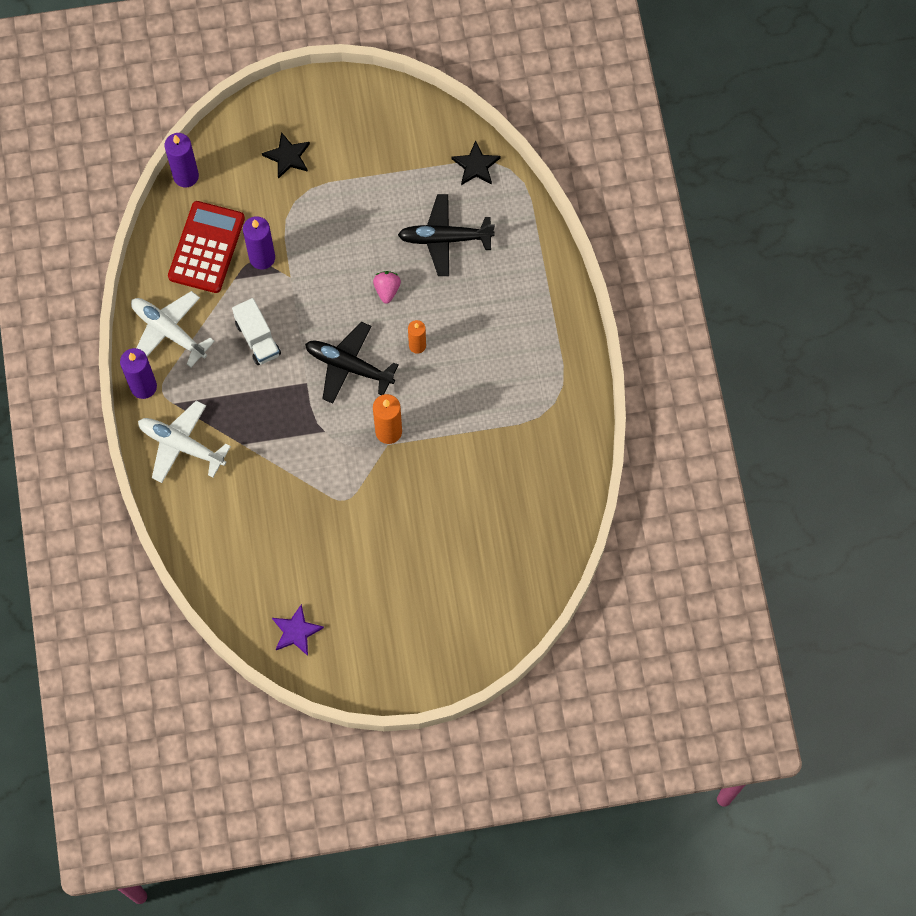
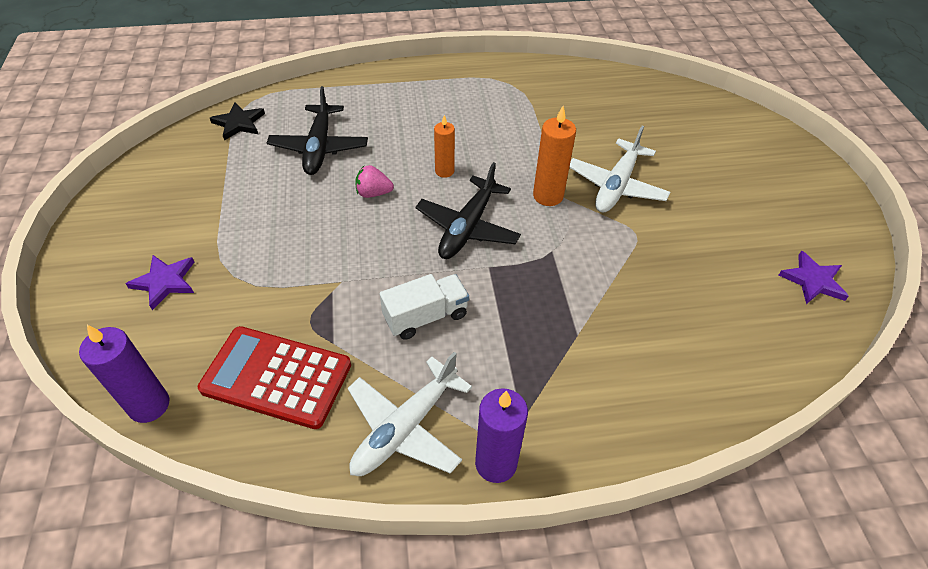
camera: 90 degrees left, 20 degrees down
(181, 445) = (587, 408): white plane -> white plane (616, 186)
(262, 258) = (307, 311): purple candle -> none
(288, 157) = (165, 282): black star -> purple star

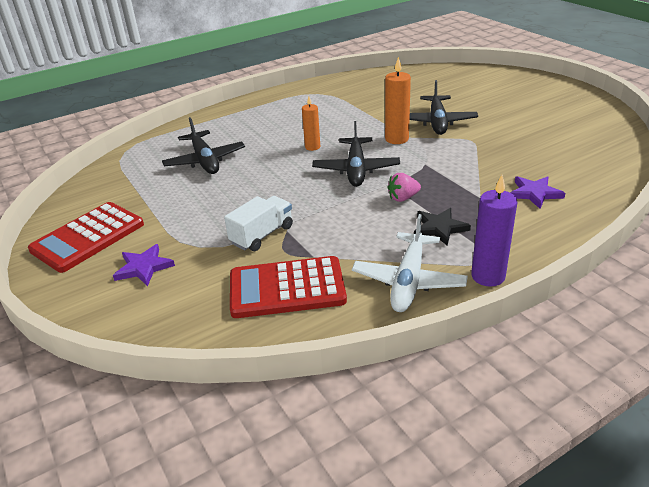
camera: 20 degrees left, 15 degrees down
(142, 215) = (88, 237): none -> red calculator
(149, 405) = (196, 339): purple candle -> none
(239, 123) = (126, 165): black star -> black star (439, 228)
(373, 193) = (270, 172): pink strawberry -> pink strawberry (403, 198)
(426, 316) = (369, 221): white truck -> white truck (262, 235)
(616, 186) = (437, 122): white plane -> black plane
(813, 280) = (596, 130): purple star -> purple star (535, 193)

